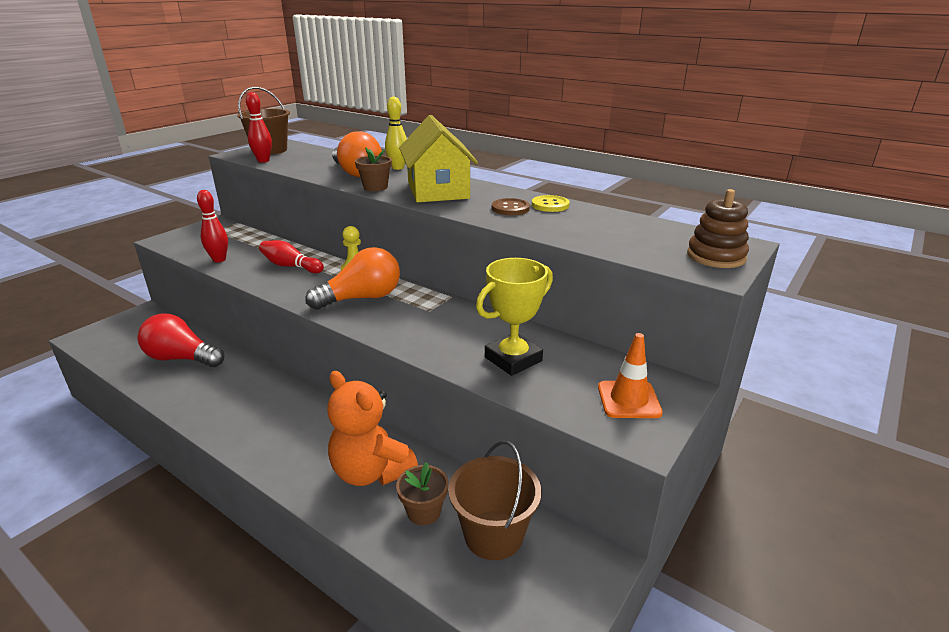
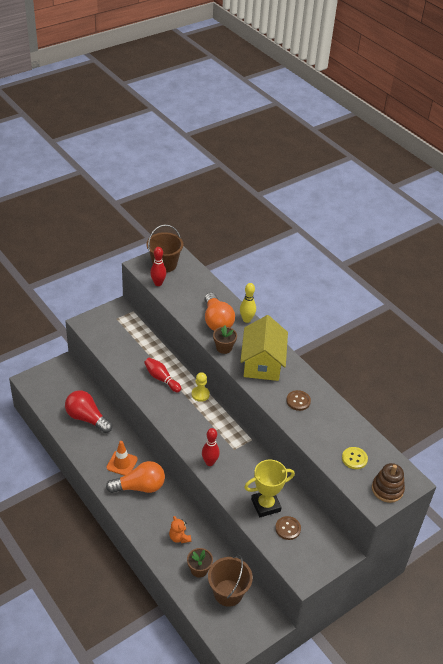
camera: 15 degrees right, 15 degrees up
(219, 260) = (118, 358): red bowling pin -> red bowling pin (209, 462)
(361, 298) = (198, 426): orange light bulb -> orange light bulb (139, 487)
(371, 472) = (179, 537): orange teddy bear -> orange teddy bear, size x0.51
(550, 205) = (325, 403): yellow button -> yellow button (354, 458)
(568, 379) = (288, 528): none -> brown button
(628, 400) = (311, 552): orange traffic cone -> orange traffic cone (122, 463)

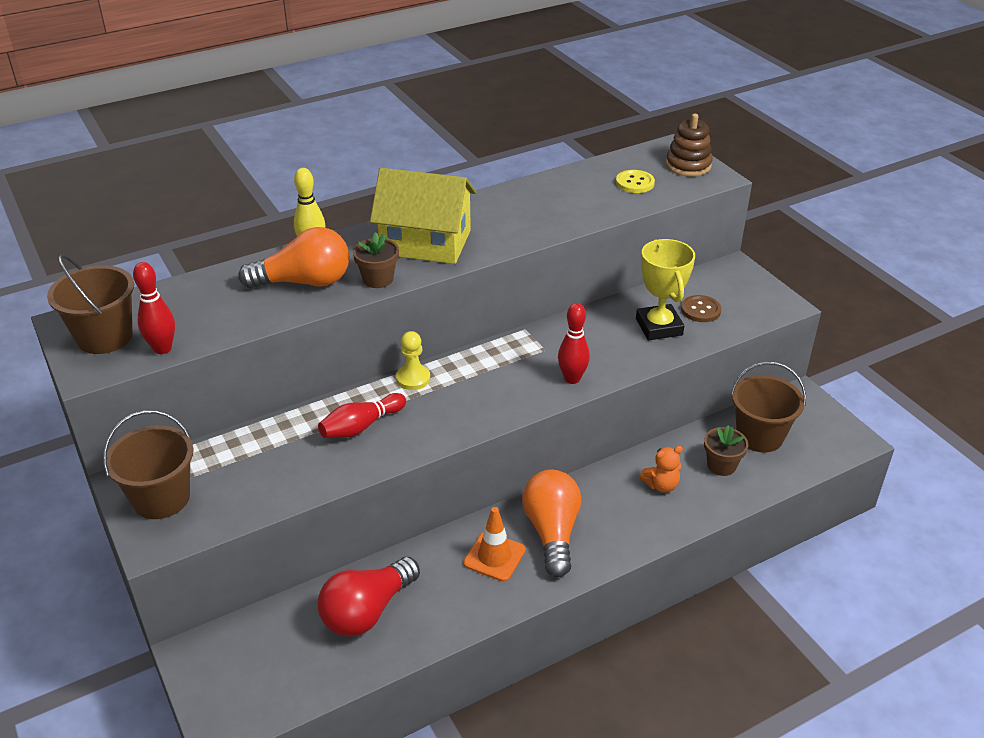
camera: 80 degrees left, 5 degrees down
(109, 320) = (161, 498): none -> brown bucket
(298, 401) = (517, 217): brown button -> none

